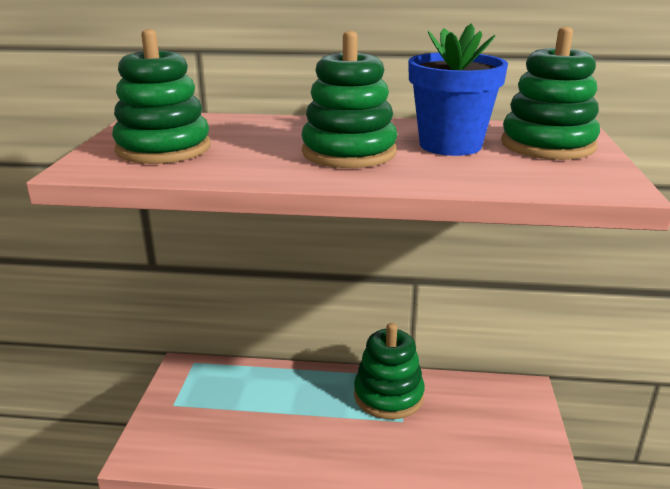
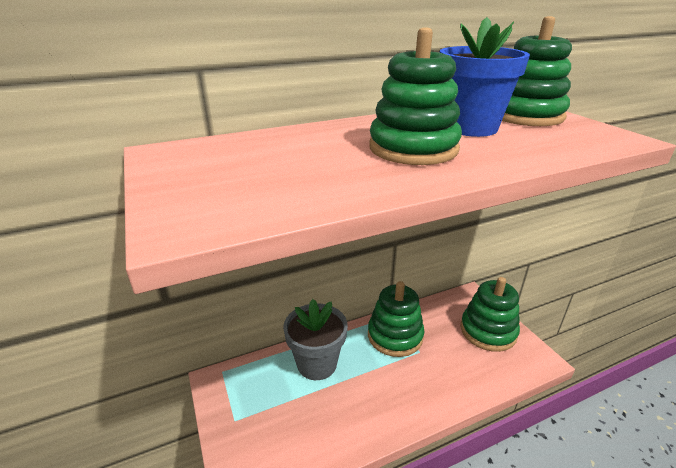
camera: 30 degrees left, 5 degrees up
(163, 148) = (238, 181): green stacking toy -> green stacking toy (488, 331)
(283, 389) = (317, 364): none -> grey flower pot

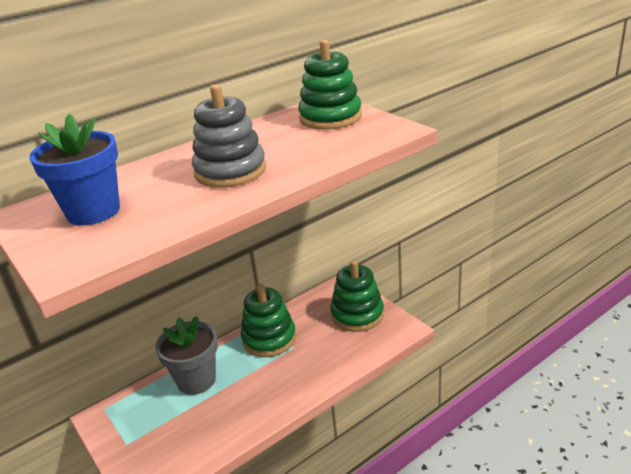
camera: 10 degrees left, 0 degrees up
(413, 148) = (230, 171): green stacking toy -> grey stacking toy
(470, 128) = (280, 140): blue flower pot -> blue flower pot (93, 211)

